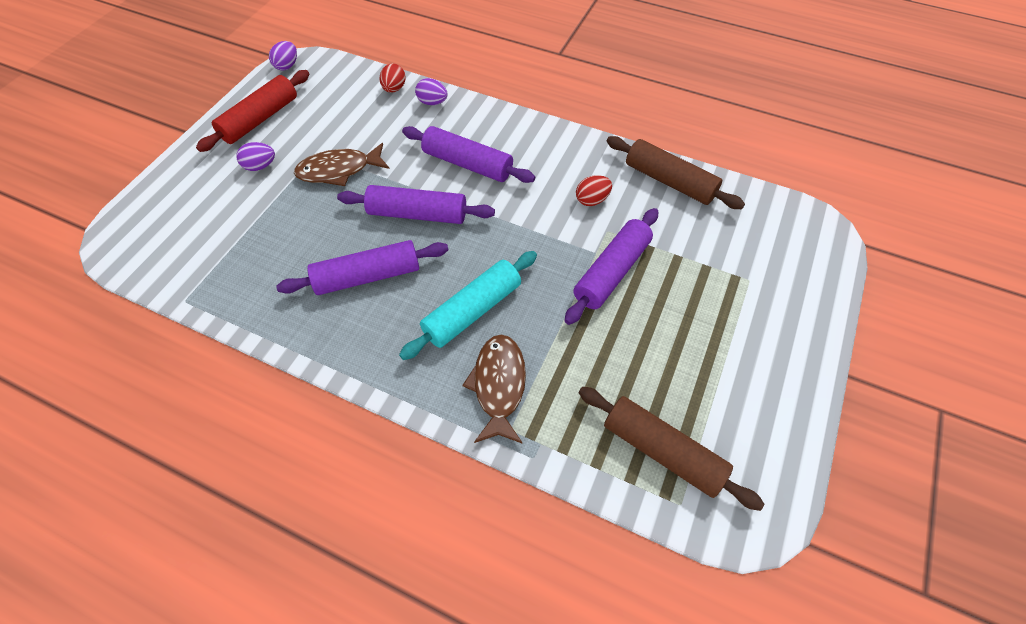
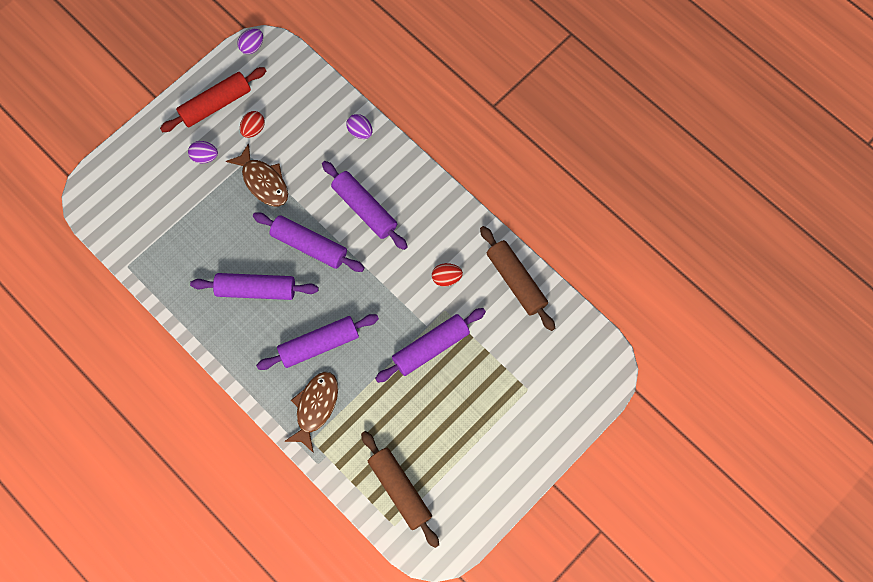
camera: 20 degrees right, 15 degrees up
(339, 170) = (263, 181): brown fish -> brown fish turned 135 degrees counterclockwise
(394, 89) = (333, 105): red egg -> red egg (253, 129)
(472, 311) = (319, 344): turquoise rolling pin -> purple rolling pin

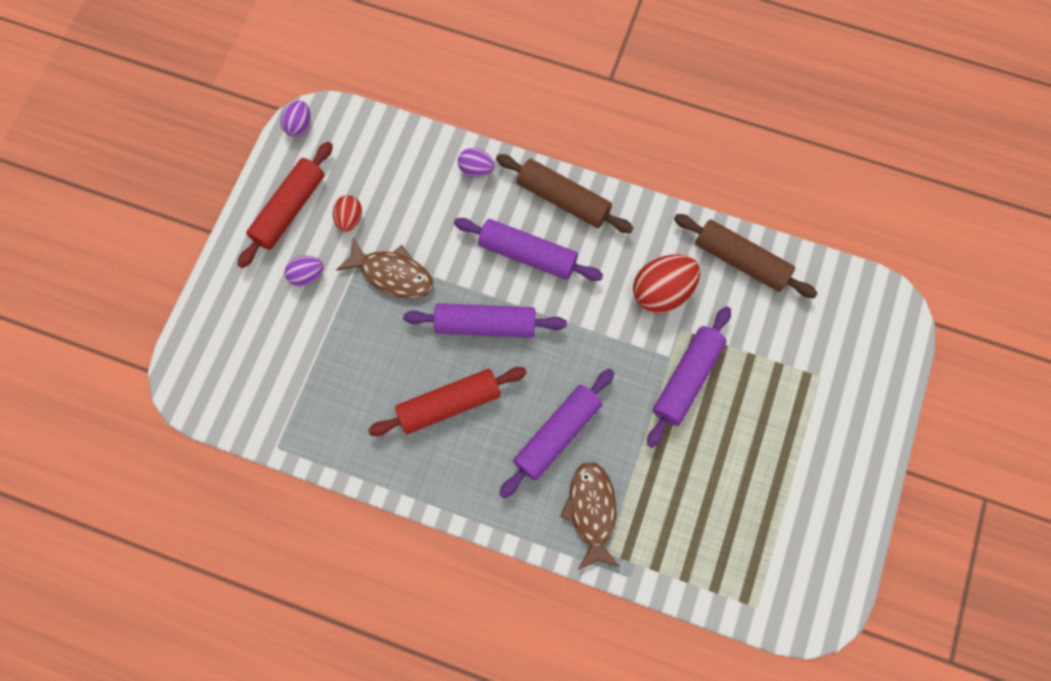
camera: 25 degrees left, 0 degrees up
(256, 290) = (449, 404): purple rolling pin -> red rolling pin
(400, 489) = (740, 561): brown rolling pin -> brown rolling pin (563, 199)
(446, 278) = (662, 292): red egg -> red egg, size x1.79

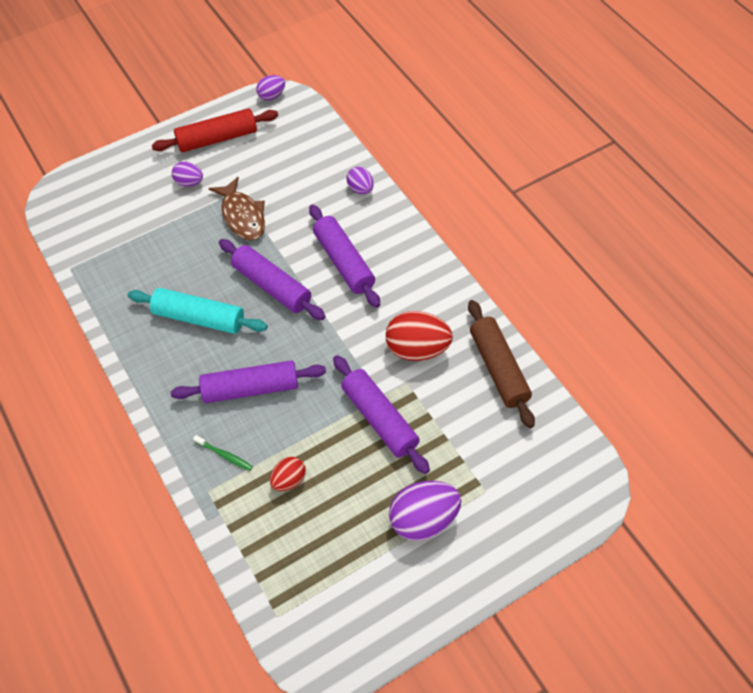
camera: 40 degrees right, 15 degrees down
(349, 219) = (248, 167): red egg -> red egg (289, 480)
(449, 404) = (199, 318): red rolling pin -> turquoise rolling pin
(563, 199) = (403, 244): brown rolling pin -> none
(591, 511) = (224, 455): brown fish -> green toothbrush
(687, 379) = (379, 419): purple rolling pin -> purple rolling pin turned 75 degrees clockwise
(795, 438) = (423, 520): none -> purple egg

